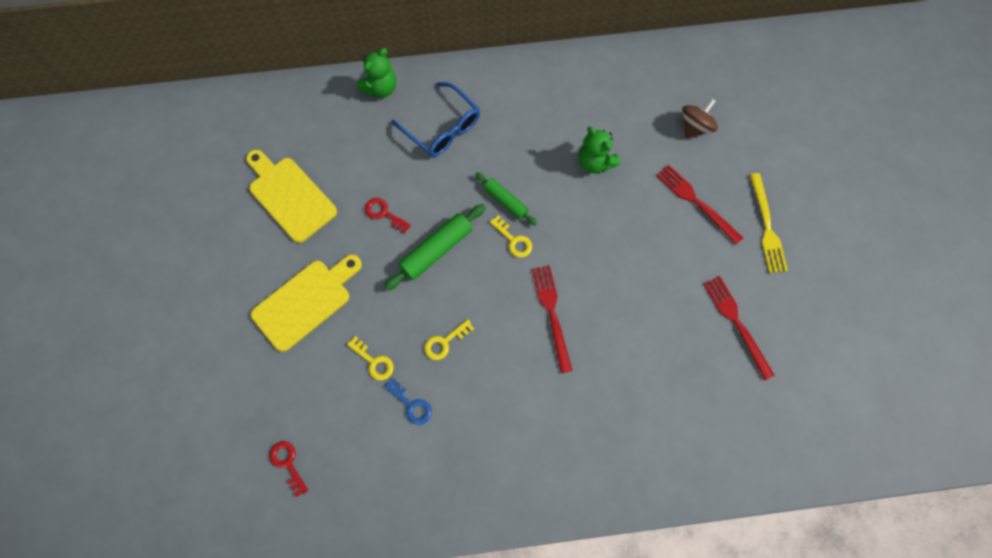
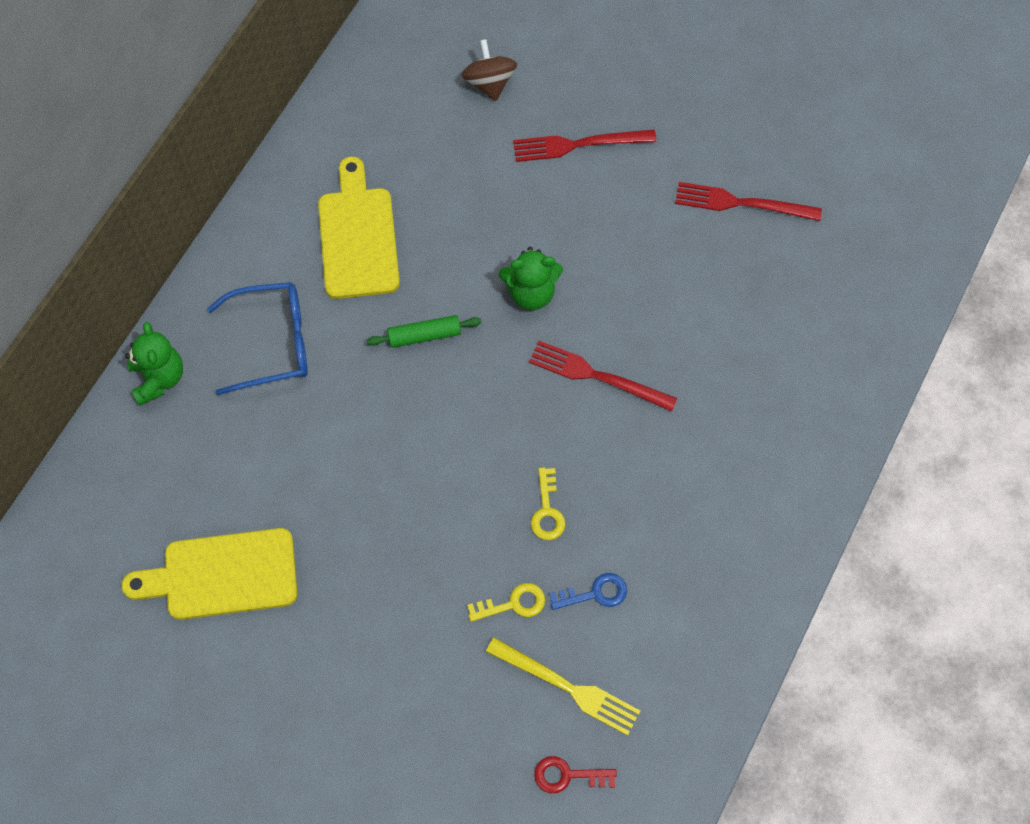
camera: 55 degrees left, 5 degrees down
(306, 302) = (380, 638): yellow cutting board -> yellow cutting board (358, 236)
(384, 213) = (334, 479): red key -> none
(436, 250) = (427, 449): green rolling pin -> none
(513, 240) = (479, 358): yellow key -> none
(595, 162) = (451, 211): green teddy bear -> green teddy bear (531, 293)
(766, 226) = (658, 99): yellow fork -> yellow fork (567, 687)

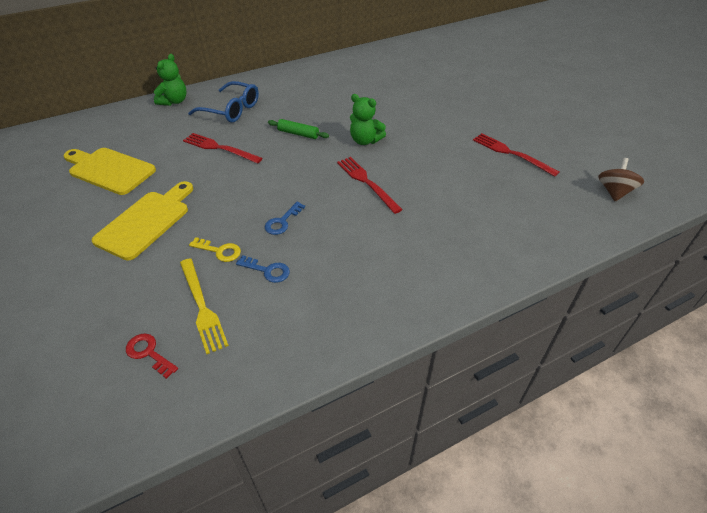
camera: 35 degrees right, 20 degrees down
(358, 236) = (307, 95): yellow cutting board -> yellow cutting board (146, 222)
(489, 83) = (416, 74): brown spinning top -> brown spinning top (614, 192)
(547, 511) = (282, 221): yellow key -> blue key
(579, 144) = (440, 105): red fork -> red fork (220, 148)

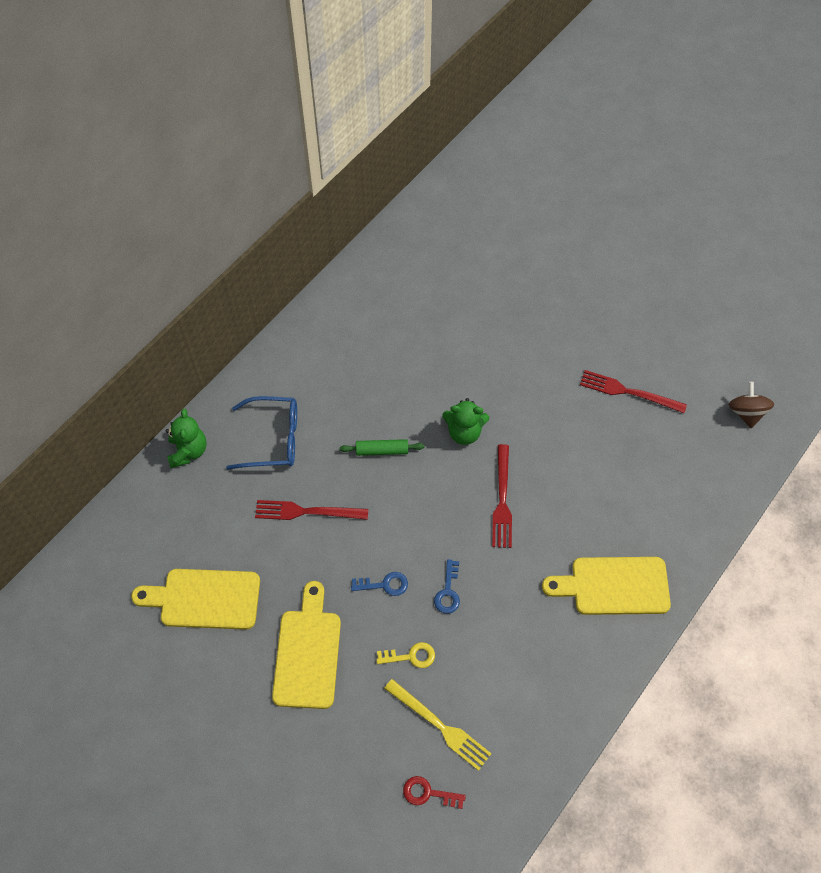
camera: 25 degrees left, 15 degrees up
(267, 270) = (472, 659): blue key -> blue key (384, 584)
(367, 183) = (502, 499): red fork -> red fork turned 120 degrees counterclockwise
(427, 264) = (614, 586): none -> yellow cutting board

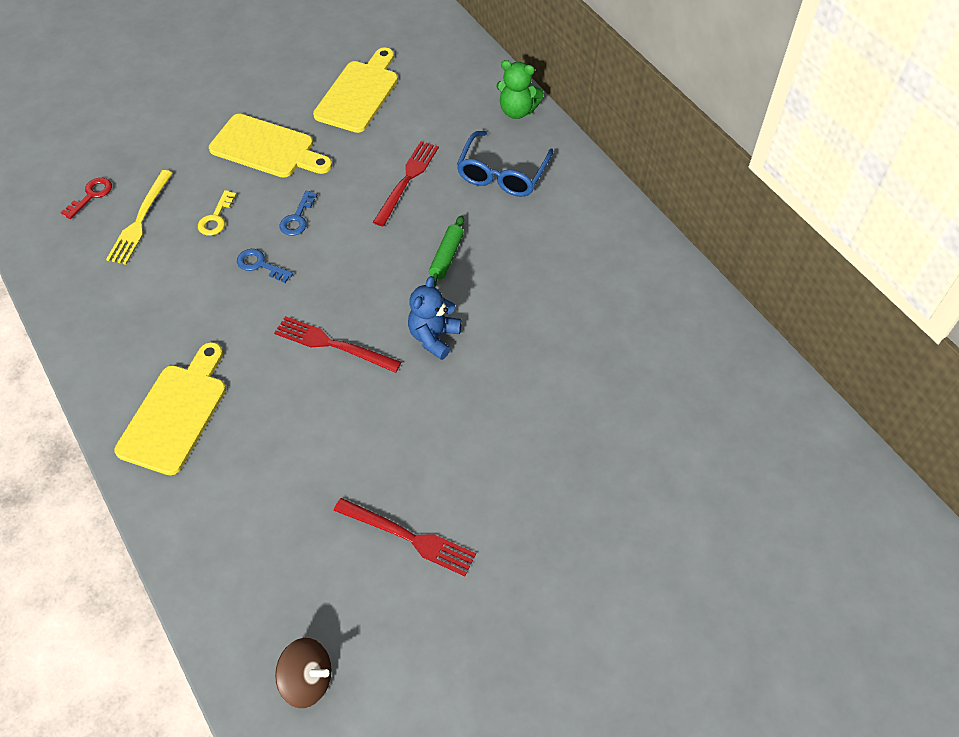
camera: 110 degrees right, 5 degrees down
(439, 726) = (140, 220): yellow fork -> yellow fork turned 45 degrees counterclockwise
(464, 432) = (434, 337): green teddy bear -> blue teddy bear
(628, 392) = (408, 537): red fork -> red fork turned 75 degrees clockwise

